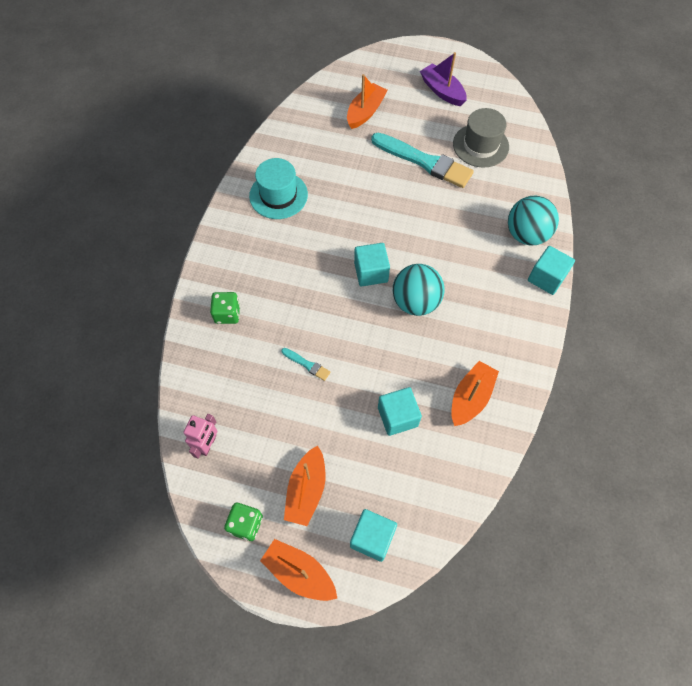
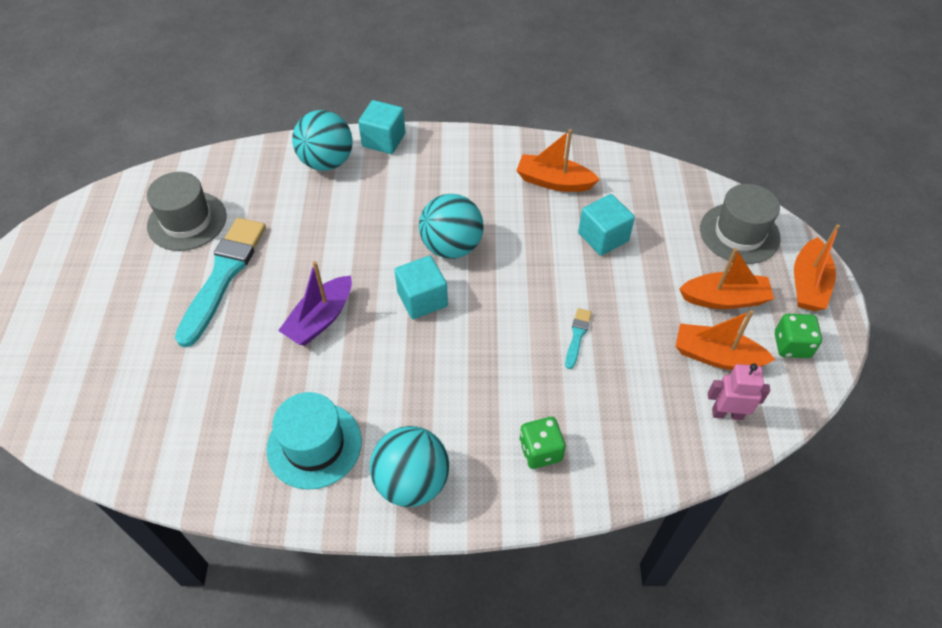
camera: 105 degrees left, 10 degrees down
(235, 239) = (412, 482): none -> turquoise ball
(365, 112) = (127, 366): orange boat -> orange boat (716, 356)
(372, 538) = (739, 233): turquoise cube -> grey hat
(442, 91) = (80, 278): purple boat -> purple boat (320, 319)

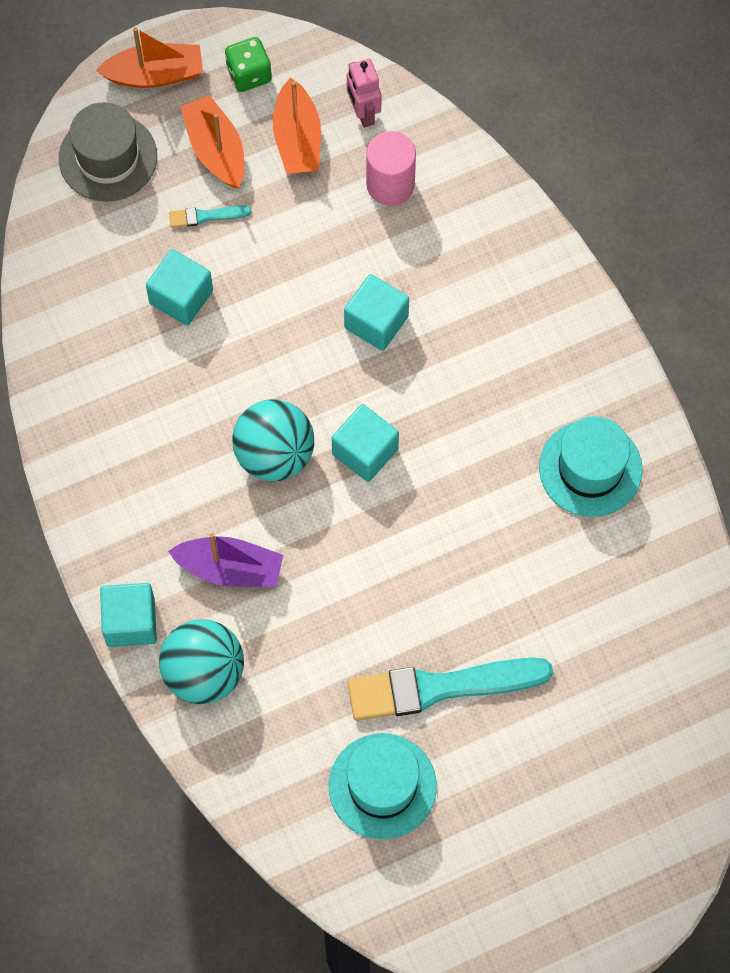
camera: 115 degrees left, 15 degrees up
(187, 221) = (382, 786): grey hat -> turquoise hat
(320, 319) = (444, 545): purple boat -> purple boat (230, 569)
(412, 482) = (580, 361): turquoise ball -> none
(524, 347) = (376, 322): none -> turquoise cube
(540, 451) = (489, 262): green dice -> none
(554, 181) = (113, 383): orange boat -> none
(577, 336) = (337, 276): turquoise brush -> turquoise brush (206, 216)
(647, 406) = (390, 184): none -> pink cylinder

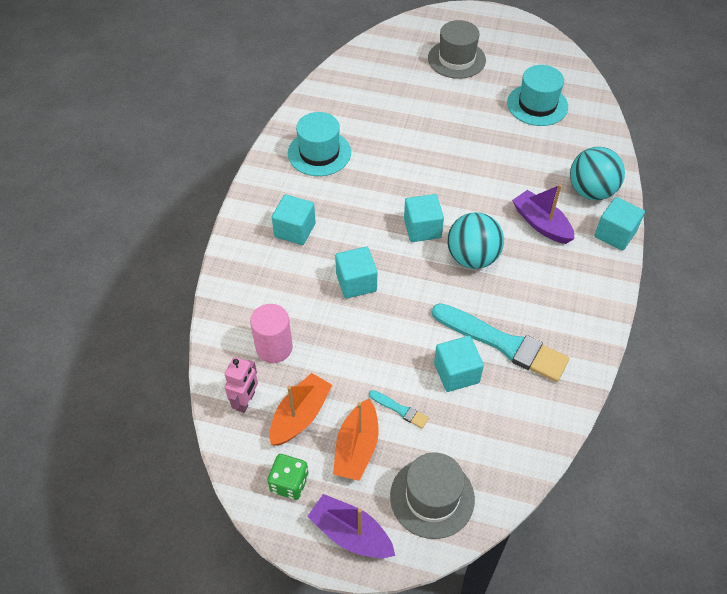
camera: 140 degrees left, 15 degrees down
(155, 74) = (351, 534): orange boat -> purple boat
(440, 688) = (477, 120): turquoise brush -> turquoise brush (503, 343)
(508, 335) = (295, 230): none -> turquoise cube
(566, 793) = (456, 59): none -> grey hat

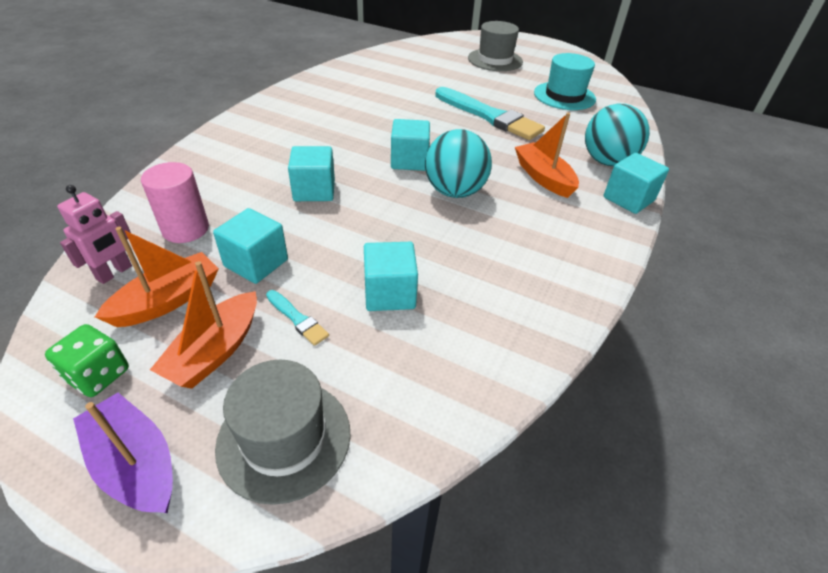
camera: 10 degrees right, 10 degrees down
(295, 230) = (275, 141): turquoise cube -> turquoise cube (256, 263)
(319, 153) = (334, 95): turquoise hat -> none
(503, 343) = (461, 274): turquoise brush -> turquoise brush (489, 116)
(541, 224) = (543, 177): purple boat -> orange boat

